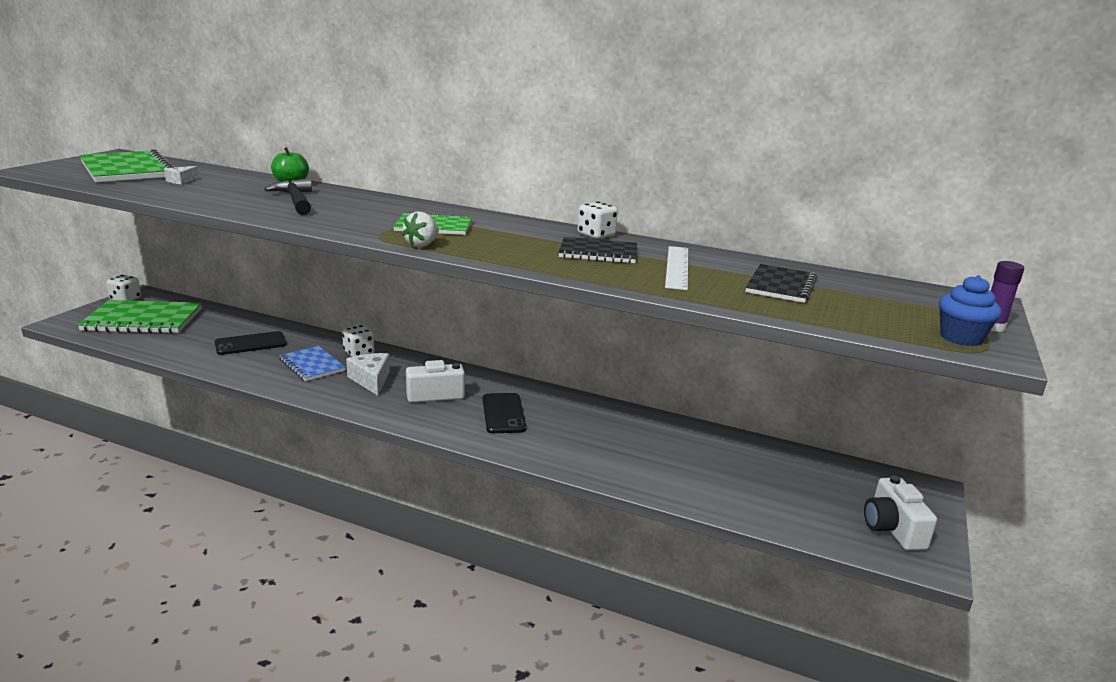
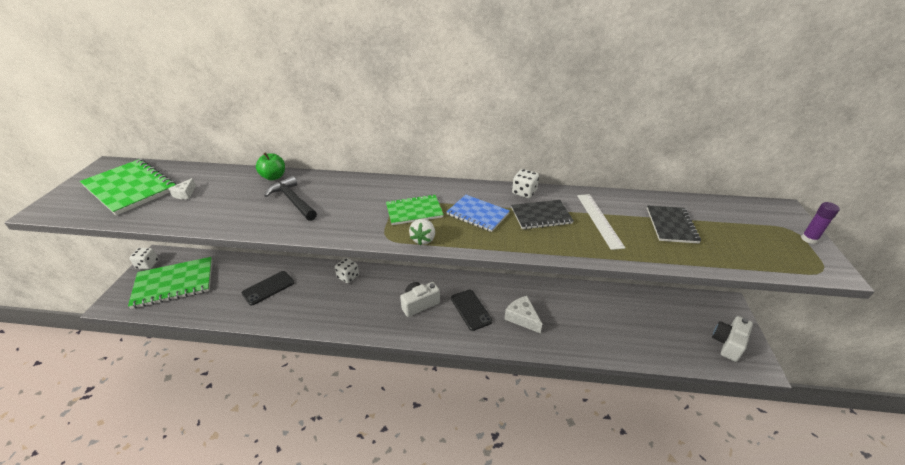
camera: 15 degrees left, 15 degrees up
(312, 365) = (323, 298): blue notebook -> blue notebook (477, 214)
(371, 380) = (371, 301): white cheese -> white cheese (522, 318)
(892, 529) = (728, 344): white camera -> white camera turned 60 degrees clockwise
(961, 338) = (803, 258): blue cupcake -> none

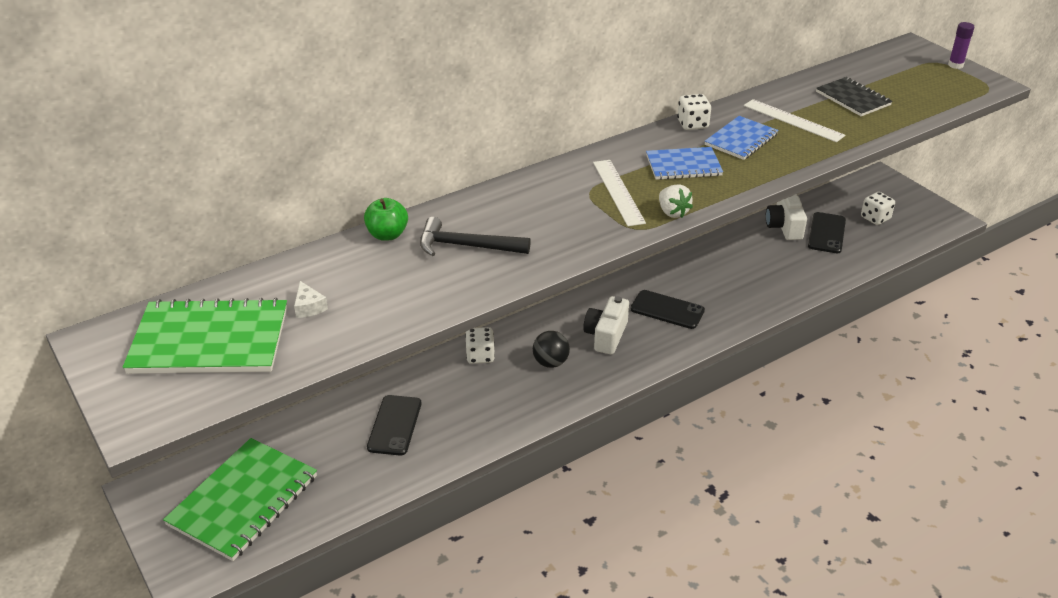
camera: 40 degrees left, 0 degrees up
(148, 265) = (151, 508): white dice -> white dice (875, 218)
(373, 301) = (550, 362): none -> black ball
(414, 211) = (618, 192): green notebook -> white ruler
(522, 318) = (726, 289): white cheese -> none
(541, 216) = (741, 140): black notebook -> blue notebook
(637, 320) = (826, 233): none -> black phone
(728, 344) = (914, 213): white camera -> white camera (784, 227)

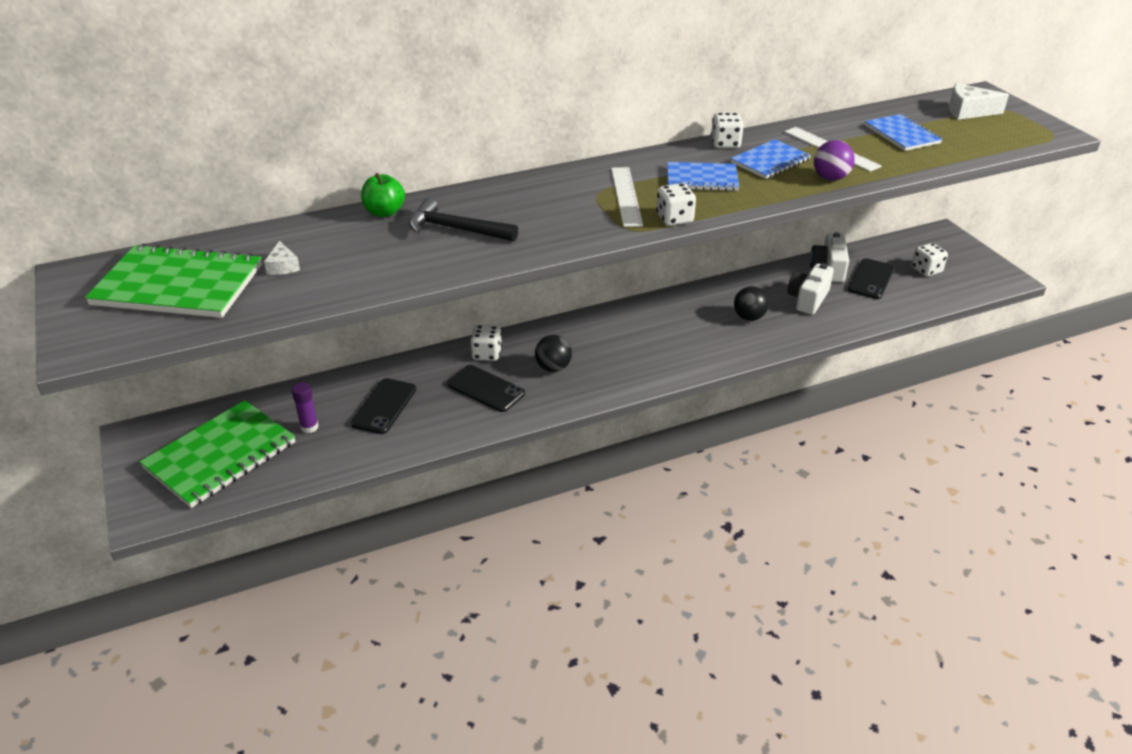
camera: 10 degrees right, 0 degrees up
(606, 335) = (616, 349): white camera -> white camera (808, 299)
(667, 310) = (684, 332): black phone -> black phone (486, 389)
(672, 212) = (674, 219): white strawberry -> white dice
(724, 287) = (749, 317): none -> black ball
(802, 153) = (830, 178): none -> purple ball
(853, 98) = (902, 134): black notebook -> blue notebook
(905, 67) = (968, 111): none -> white cheese
(955, 65) = (1024, 113): purple glue stick -> purple glue stick (309, 427)

